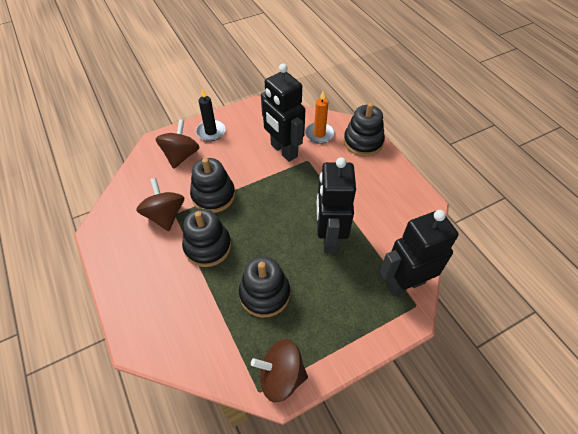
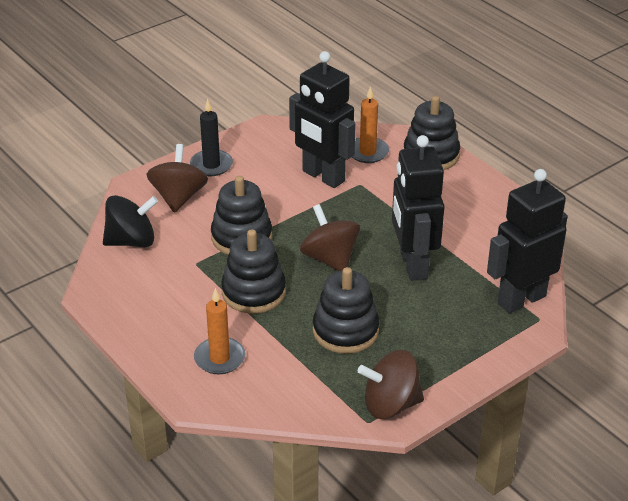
camera: 10 degrees left, 15 degrees down
(138, 189) = (131, 241): none -> black spinning top
(165, 215) = (182, 266): brown spinning top -> brown spinning top (330, 259)
(165, 306) = (219, 358): none -> orange candle

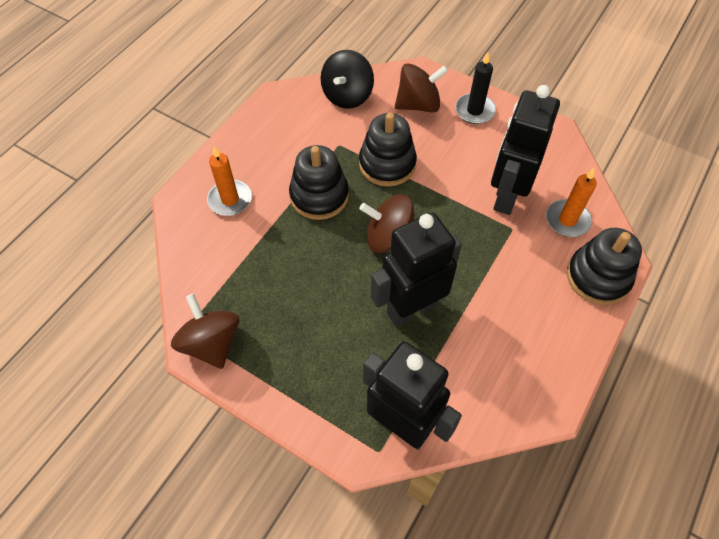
camera: 70 degrees right, 20 degrees up
(131, 241) = (347, 96): black spinning top -> black spinning top turned 60 degrees clockwise
(330, 259) = (389, 237): brown spinning top -> brown spinning top turned 120 degrees counterclockwise
(345, 331) = (295, 279): black stacking toy -> none

